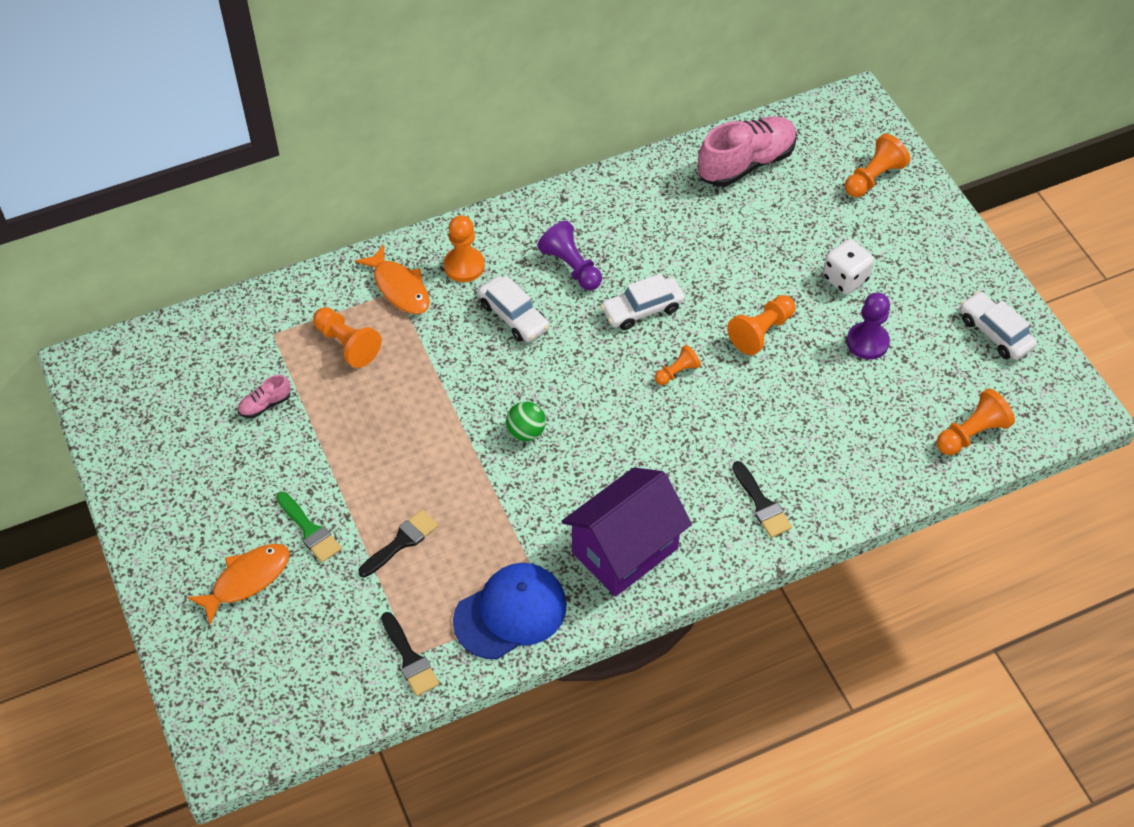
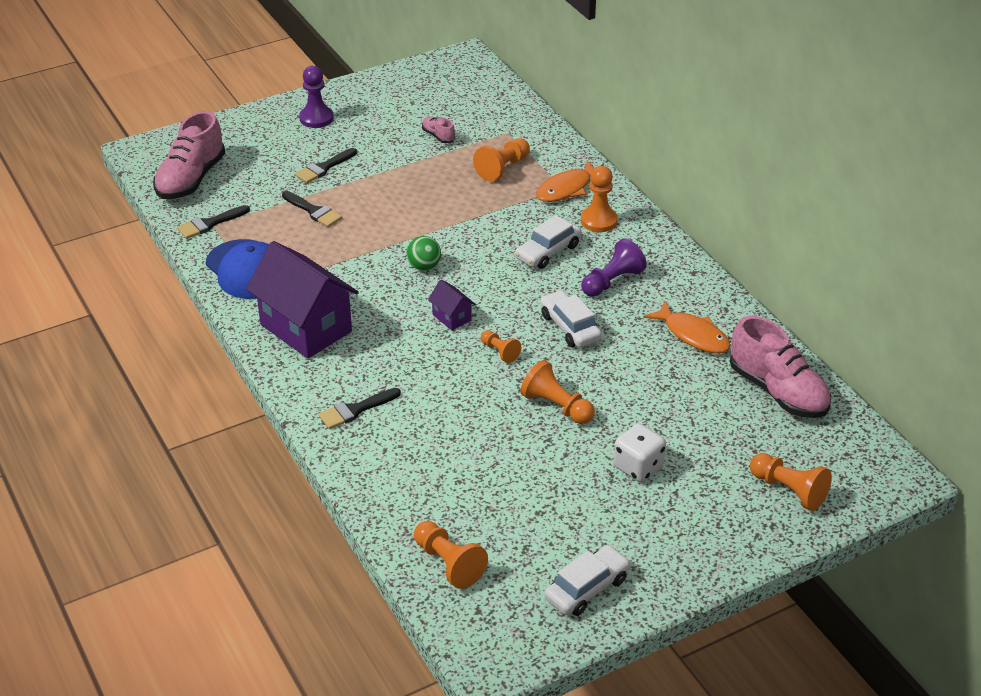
camera: 85 degrees right, 15 degrees down
(247, 580) = (280, 145): orange fish -> orange fish (693, 335)
(306, 686) = (191, 179): none -> pink shoe
(309, 530) = (324, 168): green brush -> black brush
(618, 411) = (452, 317): none -> purple house
(867, 342) = (556, 483): purple pawn -> purple pawn (316, 118)

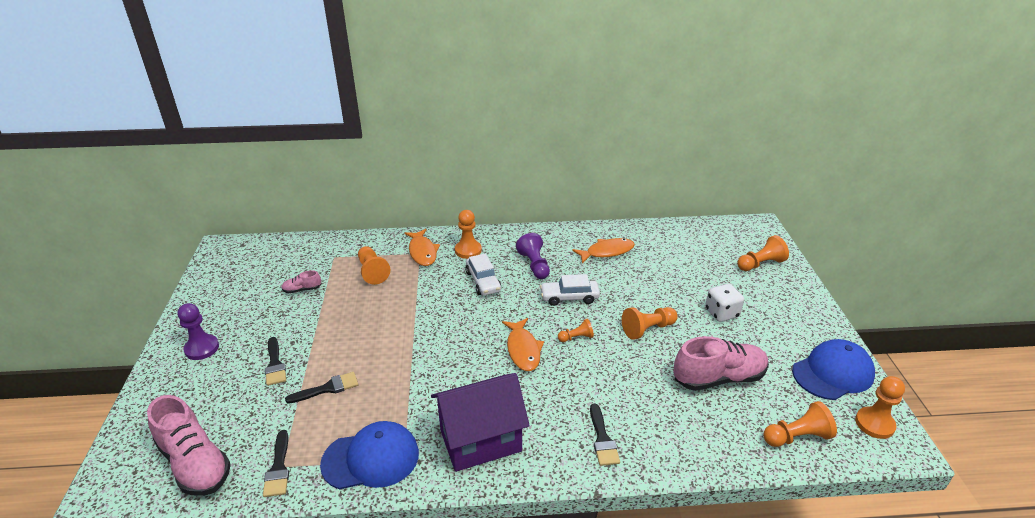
camera: 65 degrees left, 5 degrees down
(424, 267) = (453, 346): green ball -> none
(452, 317) = (523, 350): purple house -> orange fish
(513, 634) = (874, 424): none -> orange pawn
(587, 588) = (832, 373): white car -> blue cap
(778, 391) = (674, 239): pink shoe -> pink shoe (718, 378)

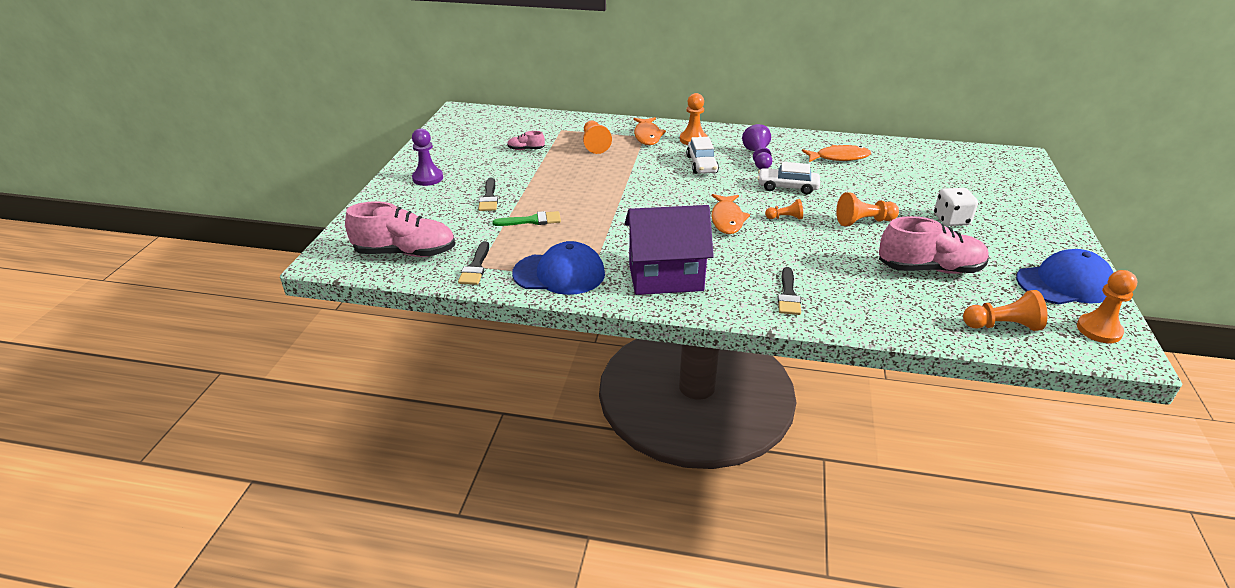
camera: 15 degrees right, 0 degrees up
(195, 463) = (405, 253): pink shoe -> pink shoe turned 60 degrees counterclockwise
(327, 388) = (532, 220): black brush -> green brush
(760, 264) = (1011, 187): orange pawn -> none

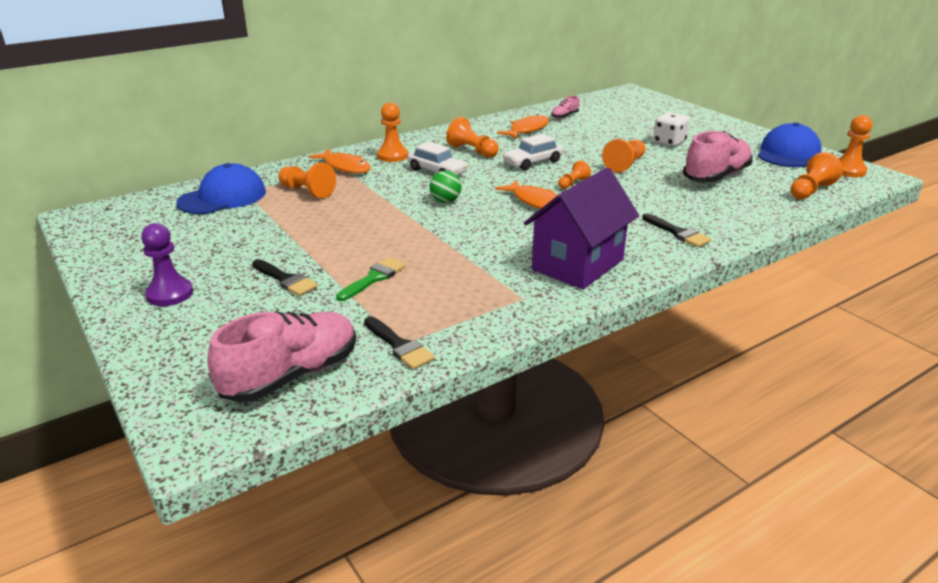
camera: 45 degrees left, 5 degrees down
(526, 149) = (240, 222): pink shoe -> pink shoe (564, 116)
(559, 273) = (490, 308): blue cap -> blue cap (222, 197)
(665, 190) = (445, 201): none -> green ball
(758, 158) = (472, 151): purple pawn -> orange pawn

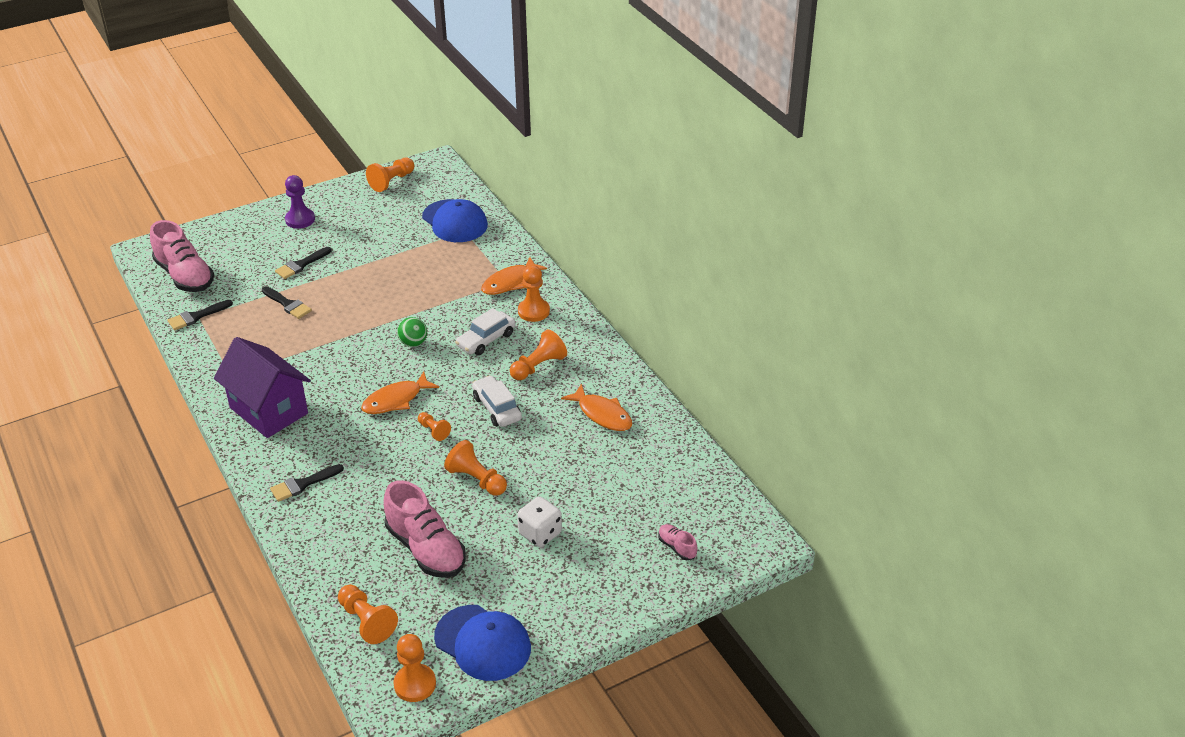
camera: 95 degrees right, 10 degrees up
(307, 191) = (456, 264): orange pawn -> orange pawn (391, 181)
(374, 278) = (287, 304): green brush -> black brush
(564, 116) = (650, 453): pink shoe -> pink shoe (677, 547)

